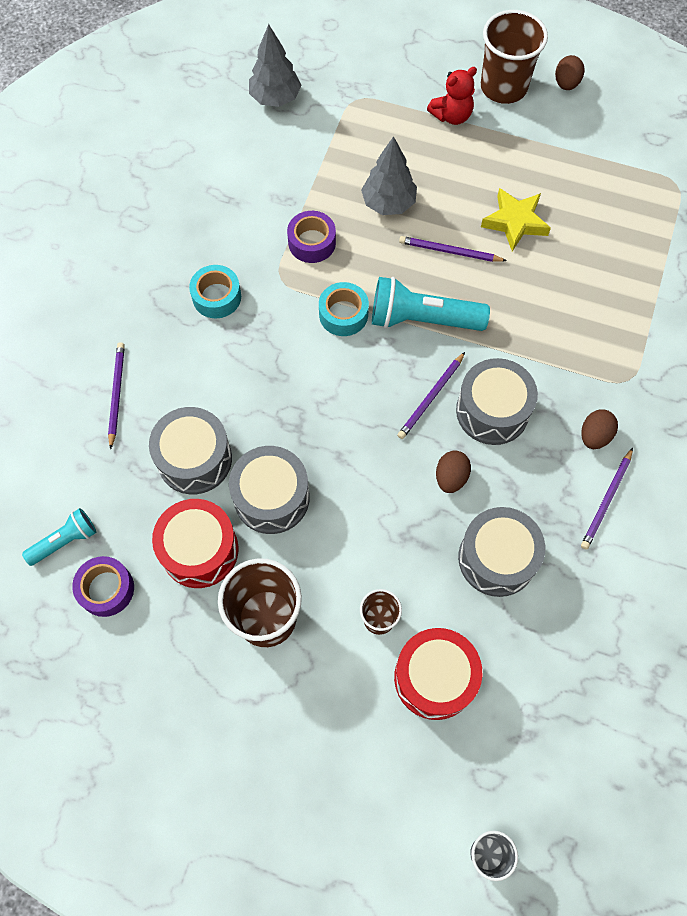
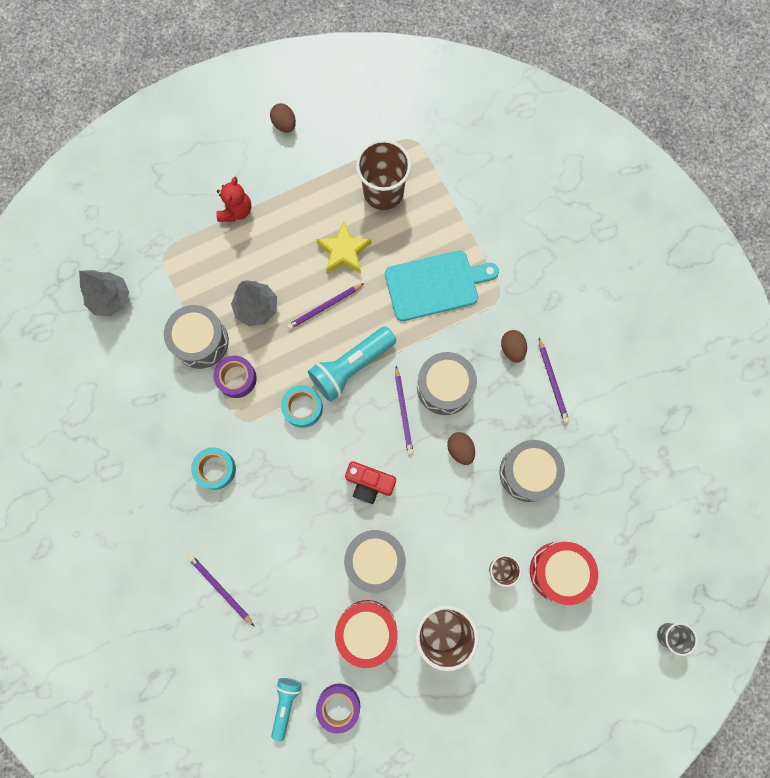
camera: 45 degrees left, 10 degrees up
(194, 459) = (308, 581): grey drum -> grey drum (200, 341)
(335, 429) = (369, 483): none -> red camera
(503, 87) = (248, 161): brown cup -> brown cup (383, 192)
(574, 318) = (435, 285): none -> turquoise cutting board

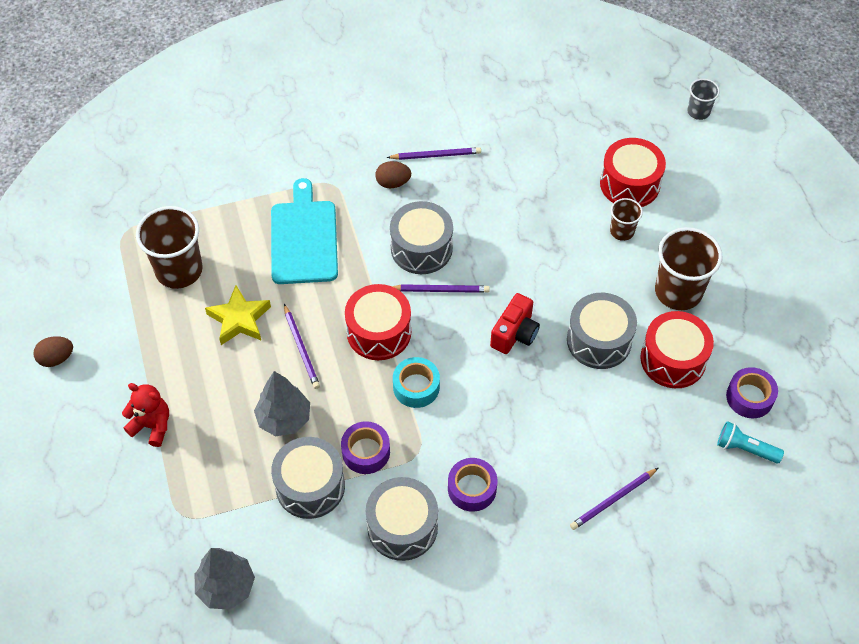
camera: 80 degrees left, 20 degrees down
(215, 469) = (472, 488): turquoise tape -> purple tape
(351, 367) = (379, 332): turquoise flashlight -> red drum
(460, 450) = (492, 245): brown egg -> none
(528, 472) = (526, 192): grey drum -> grey drum (402, 527)

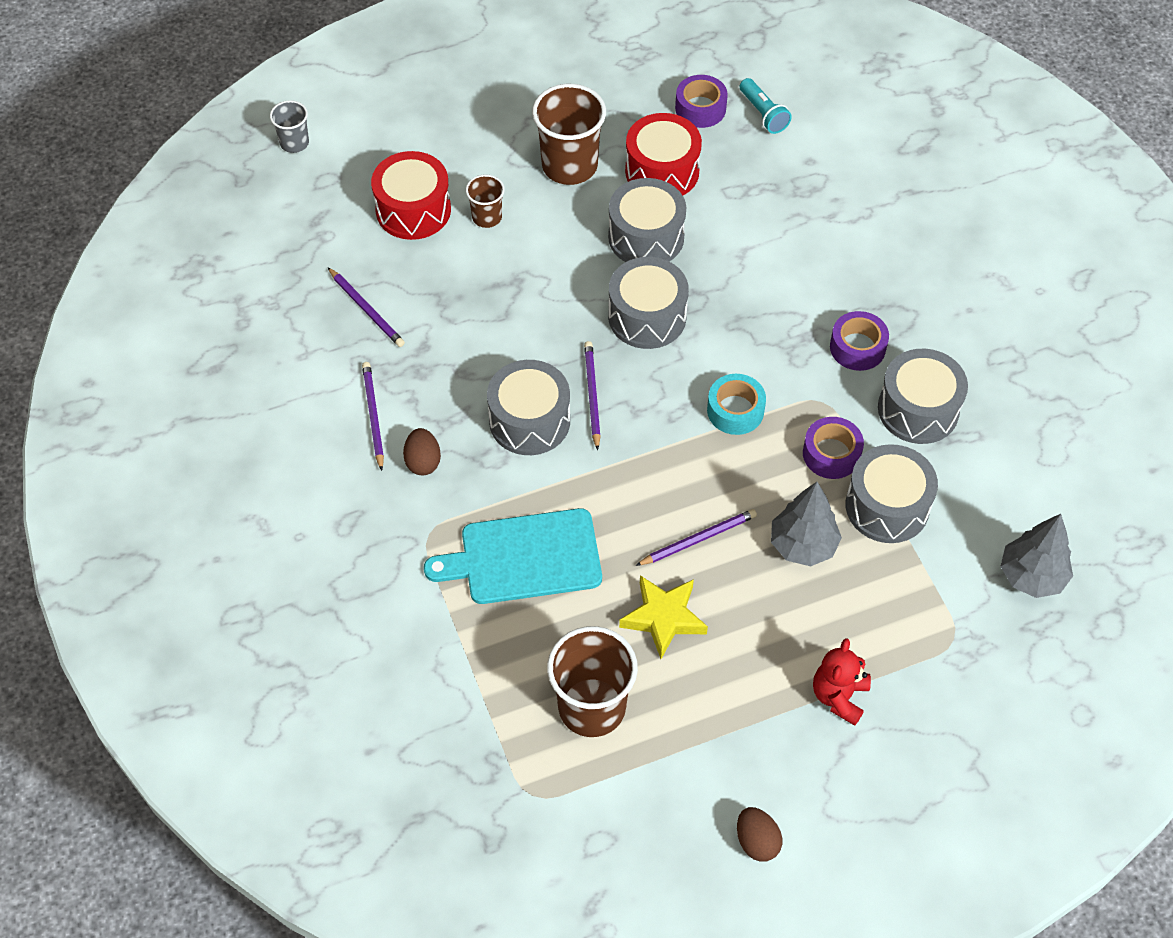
camera: 95 degrees left, 0 degrees up
(379, 332) = (663, 456): red drum -> none
(515, 334) = (647, 317): red camera -> grey drum
(613, 500) = (845, 222): purple pencil -> purple pencil (366, 309)
(745, 448) = (763, 114): turquoise flashlight -> turquoise flashlight turned 45 degrees counterclockwise

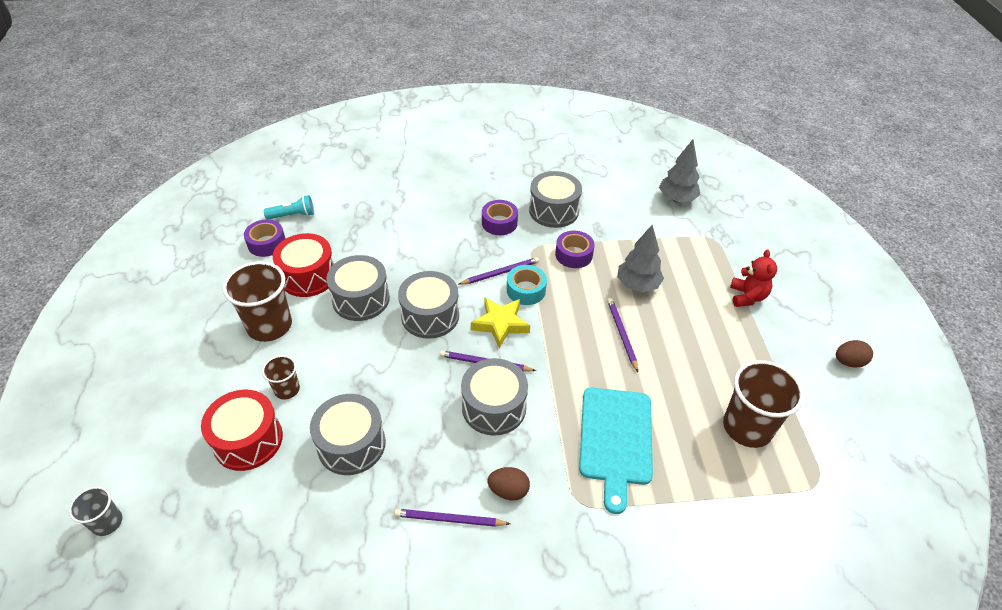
camera: 75 degrees left, 10 degrees down
(366, 309) = (335, 500): purple pencil -> purple pencil (500, 273)
(664, 618) = (680, 368): yellow star -> yellow star (500, 324)
(839, 696) = (747, 297): red teddy bear -> red teddy bear turned 120 degrees counterclockwise
(887, 506) = (618, 241): grey drum -> grey drum (351, 444)

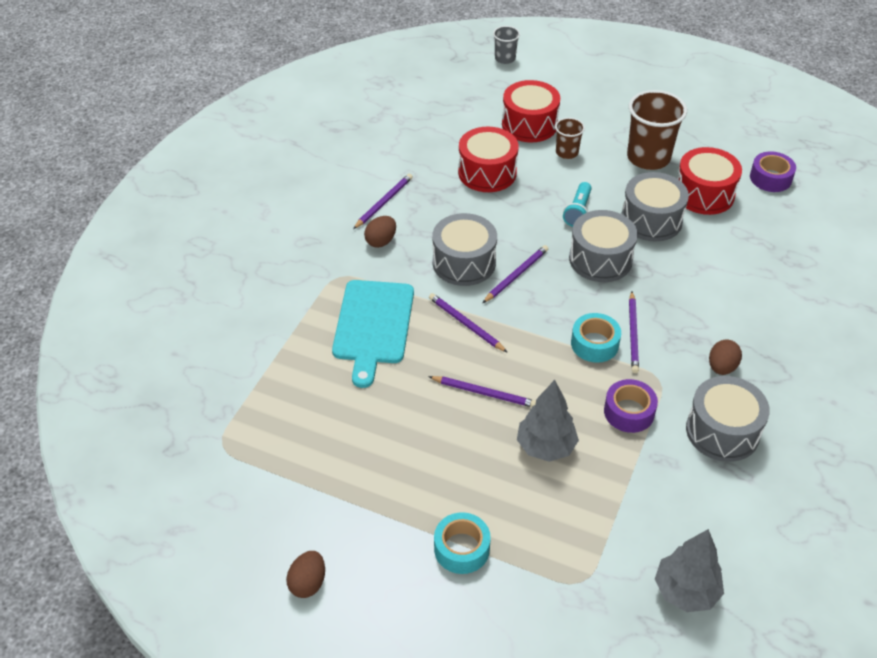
camera: 120 degrees right, 0 degrees up
(293, 215) = (811, 205): turquoise flashlight -> turquoise flashlight (578, 211)
(351, 444) = (487, 173): grey drum -> red drum
(499, 223) = (721, 367): purple tape -> brown egg
(500, 324) = (558, 305): yellow star -> none
(564, 374) = (466, 324): none -> purple pencil
(615, 440) = (373, 326): turquoise cutting board -> turquoise cutting board turned 120 degrees counterclockwise
(747, 297) = (461, 548): red teddy bear -> turquoise tape
(747, 427) = (311, 429): brown cup -> none

